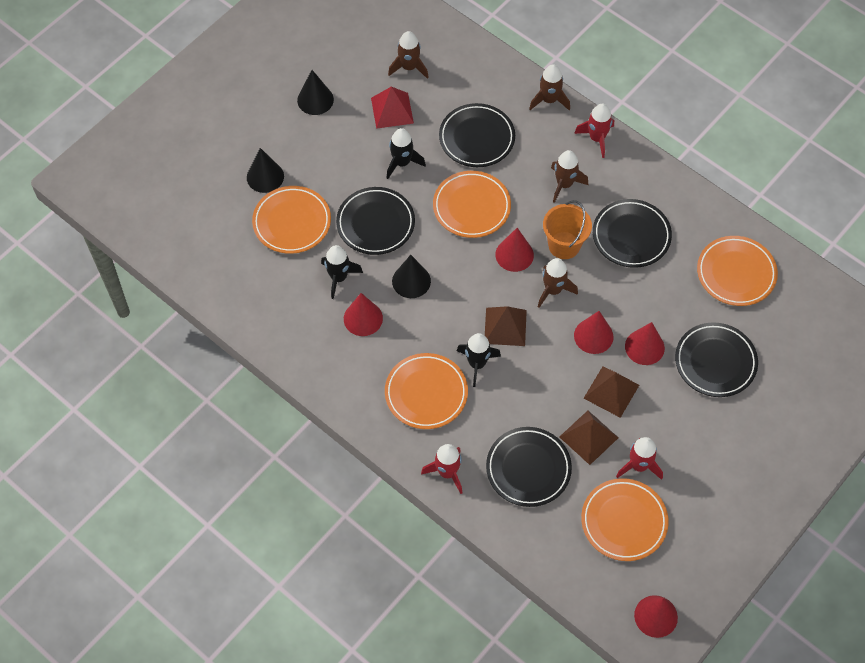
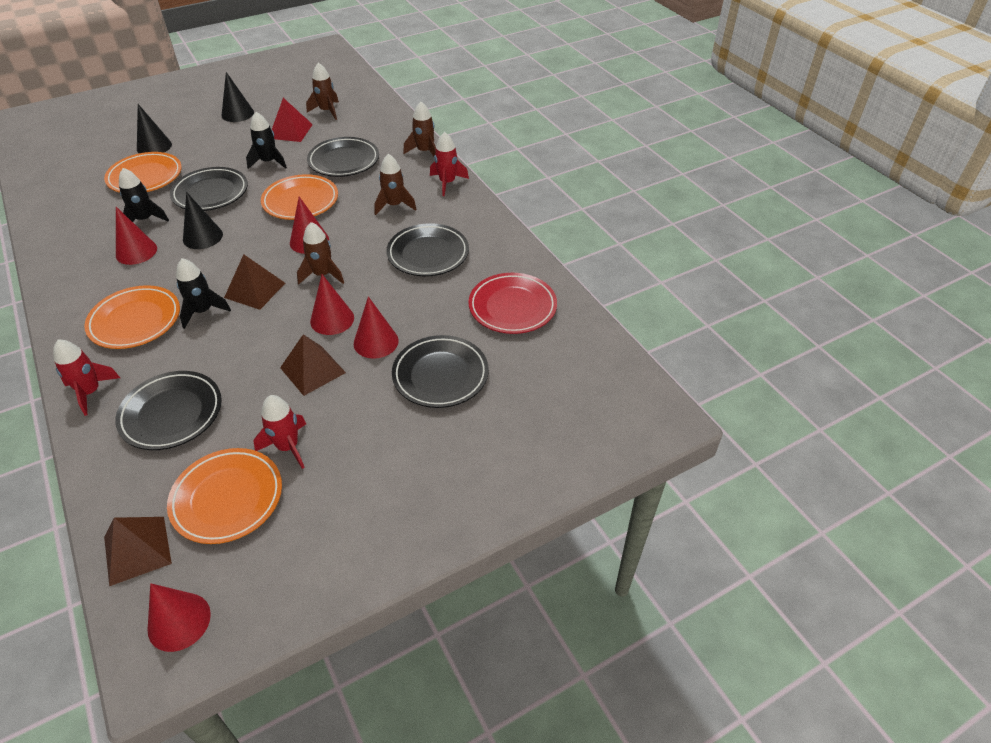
camera: 20 degrees right, 15 degrees down
(564, 245) = (360, 245): orange bucket -> none
(588, 437) = (257, 403): brown pyramid -> brown pyramid (137, 550)
(736, 273) = (512, 307): orange plate -> red plate

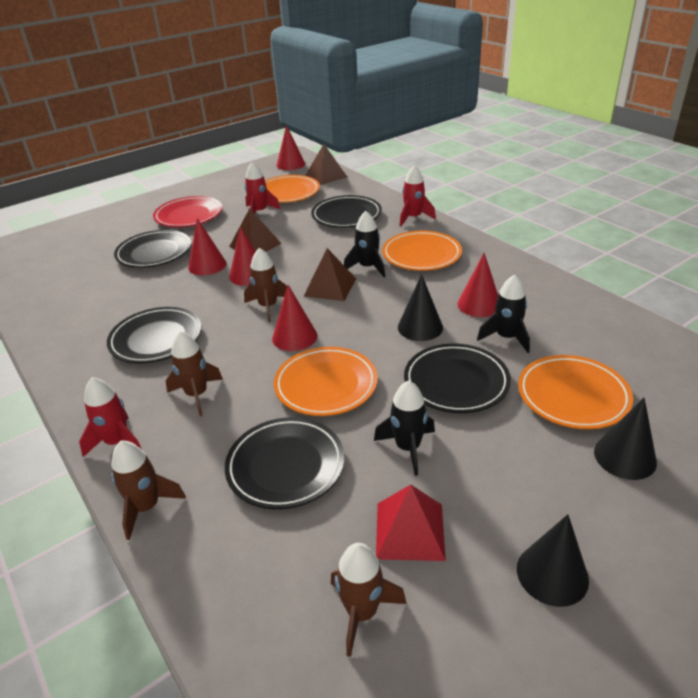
camera: 175 degrees right, 10 degrees down
(512, 307) = (79, 302): red plate -> red plate (189, 216)

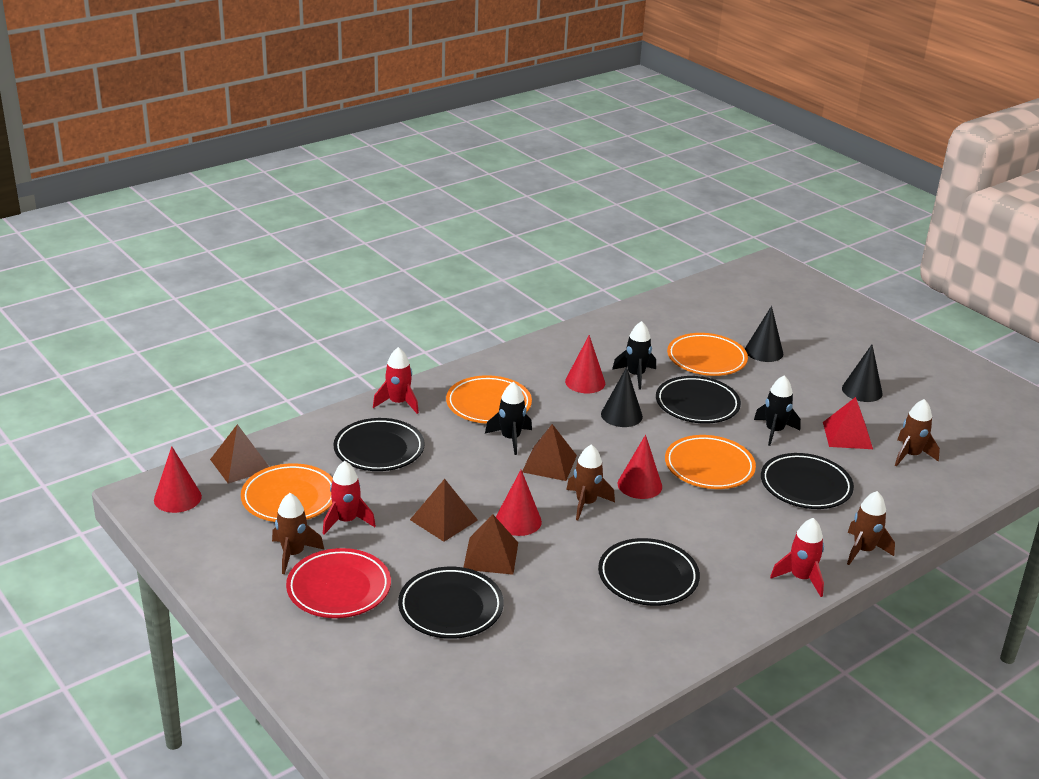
camera: 95 degrees left, 5 degrees down
(197, 395) = (732, 539): brown rocket -> brown rocket (293, 554)
(207, 265) = (491, 555): red cone -> brown pyramid

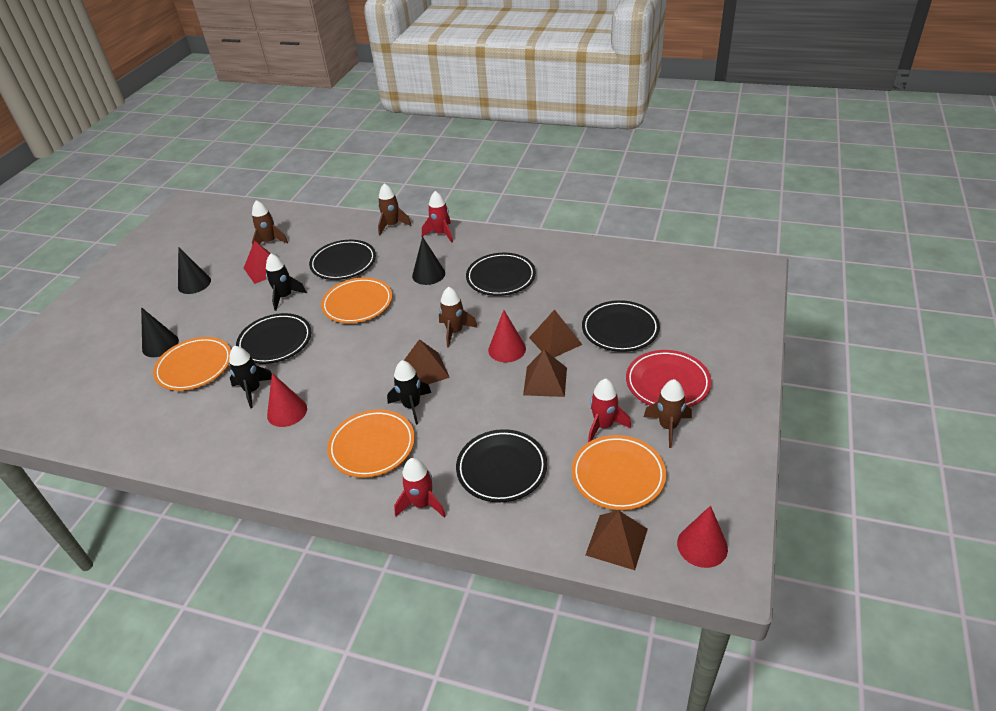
camera: 120 degrees left, 10 degrees up
(621, 415) = (323, 369): black cone -> black cone (428, 274)
(639, 485) = (409, 321): red cone -> none

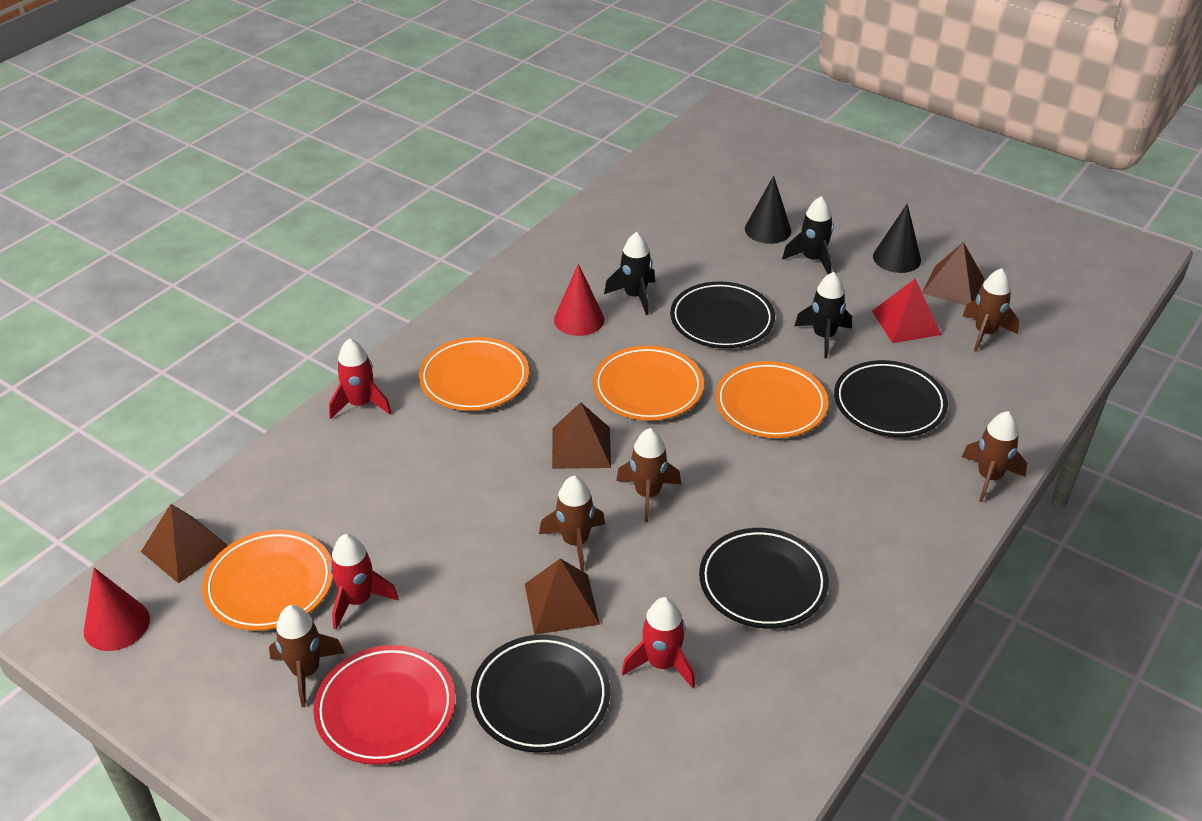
camera: 105 degrees right, 0 degrees up
(195, 367) = (707, 254): orange plate -> orange plate (648, 388)
(412, 406) = (520, 423): black rocket -> black rocket (812, 259)
(428, 274) = (814, 495): black cone -> none
(441, 234) = (937, 536): red rocket -> red rocket (661, 664)
(501, 469) = (361, 480): black plate -> none
(507, 349) = (575, 542): red cone -> brown rocket
(545, 381) = (482, 565): brown pyramid -> brown pyramid (953, 286)

